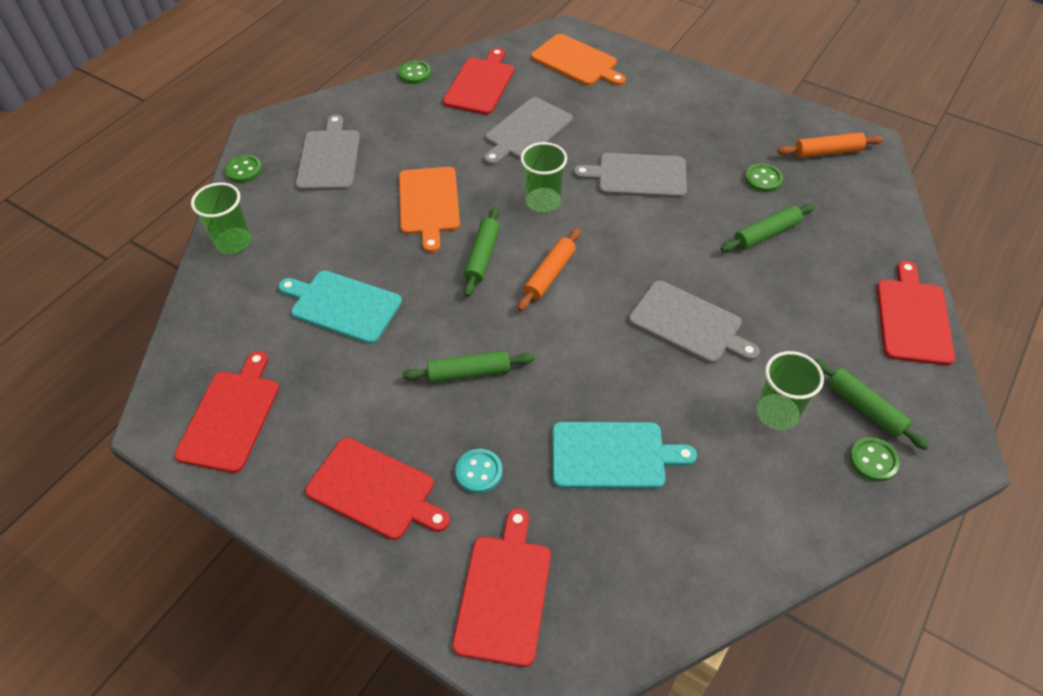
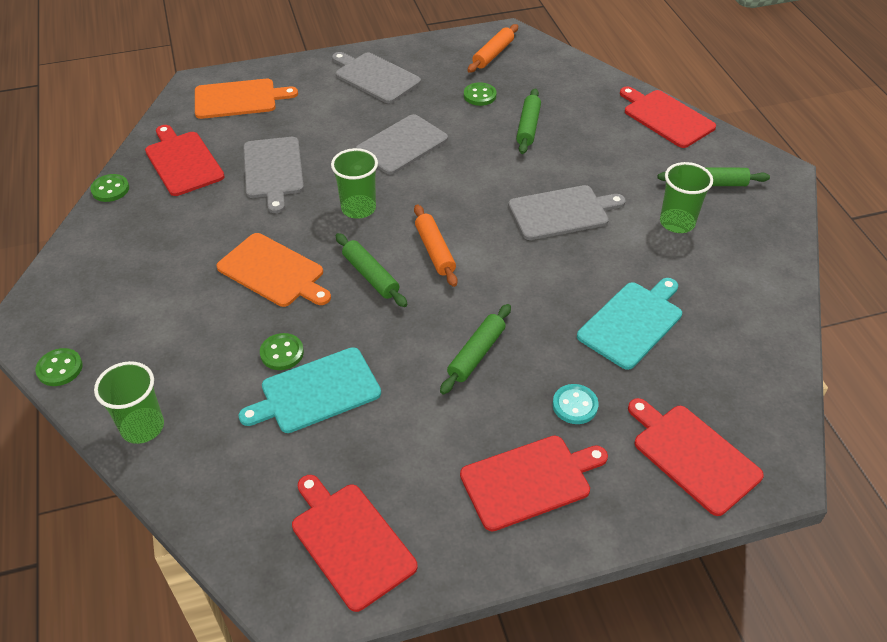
camera: 50 degrees left, 5 degrees down
(329, 158) = (131, 301): grey cutting board -> grey cutting board (375, 77)
(873, 460) = (752, 207): green button -> green button (282, 353)

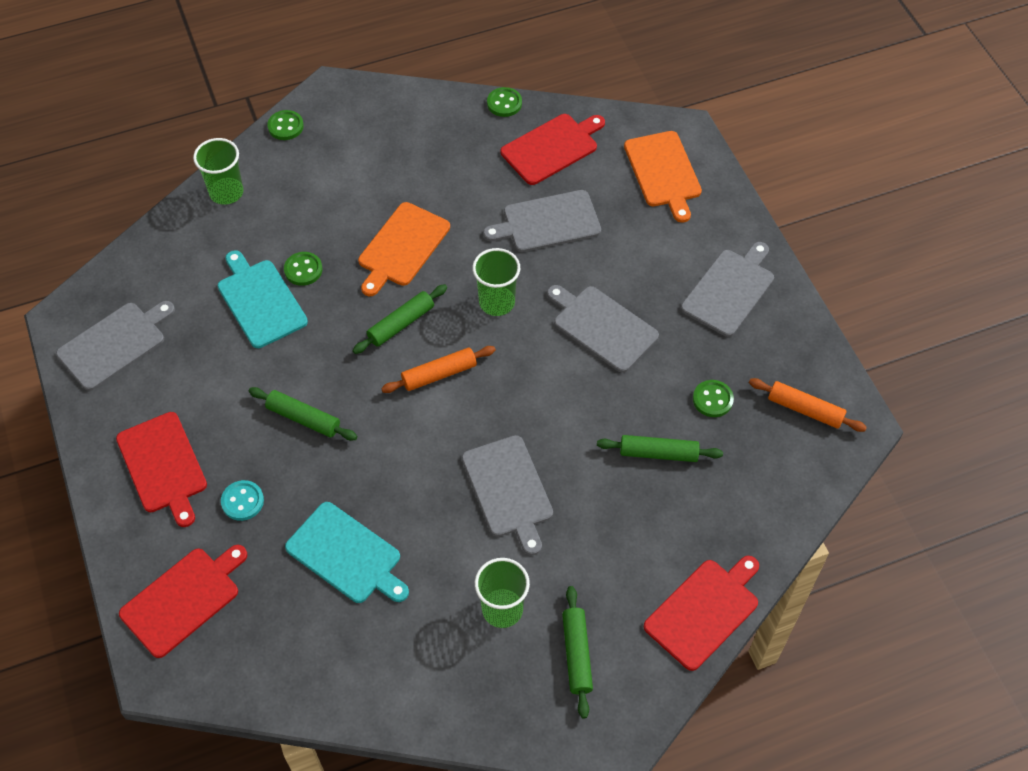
camera: 85 degrees right, 10 degrees up
(350, 541) = (115, 344): red cutting board -> grey cutting board

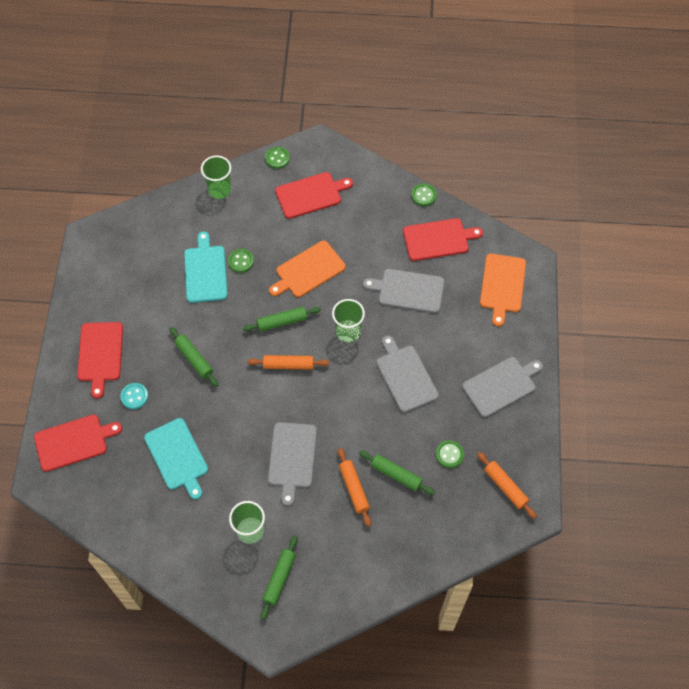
camera: 25 degrees right, 5 degrees up
(115, 344) = (108, 265): grey cutting board -> none
(613, 494) = (354, 488): none -> orange rolling pin
(704, 611) = (370, 587): red cutting board -> red cutting board (310, 195)

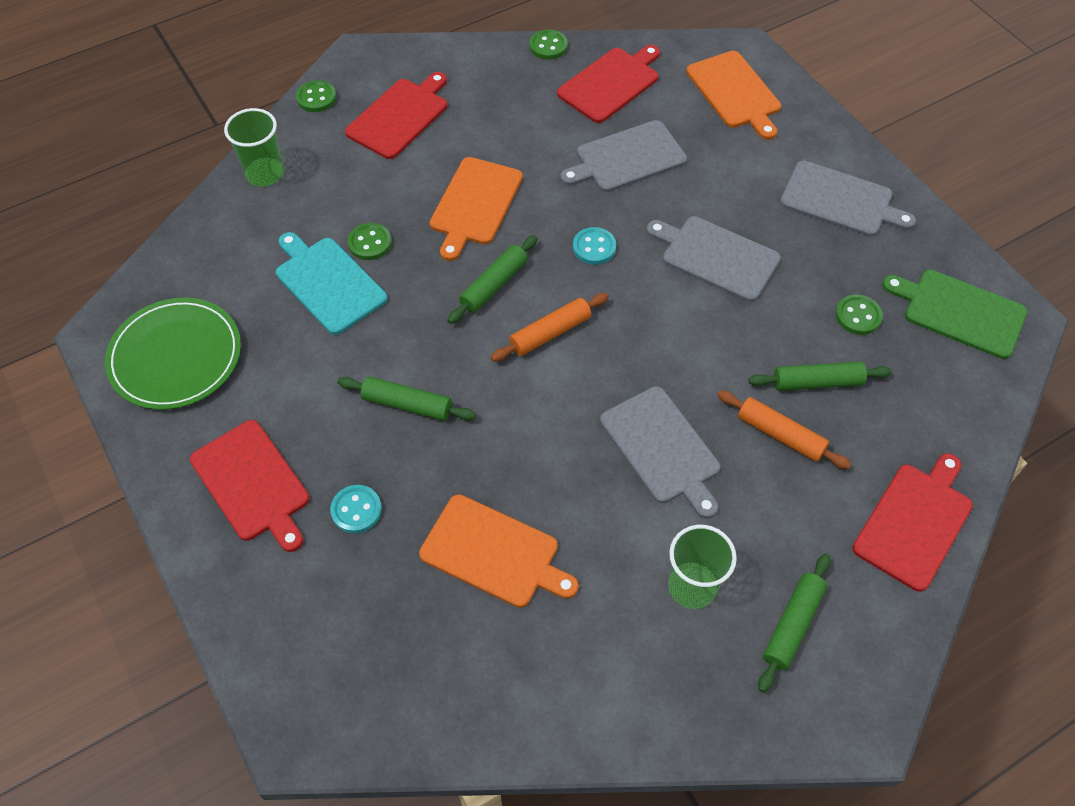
camera: 35 degrees left, 5 degrees down
(73, 442) = (309, 638): red cutting board -> red cutting board (915, 522)
(111, 268) = (175, 356): none -> green plate
(177, 456) = (494, 553): turquoise cutting board -> orange cutting board
(279, 578) = (792, 625): green rolling pin -> green rolling pin turned 45 degrees clockwise
(348, 332) = (594, 247): green cup -> turquoise button
(501, 385) = (840, 200): grey cutting board -> grey cutting board turned 90 degrees clockwise
(505, 487) = (959, 312): orange rolling pin -> green cutting board

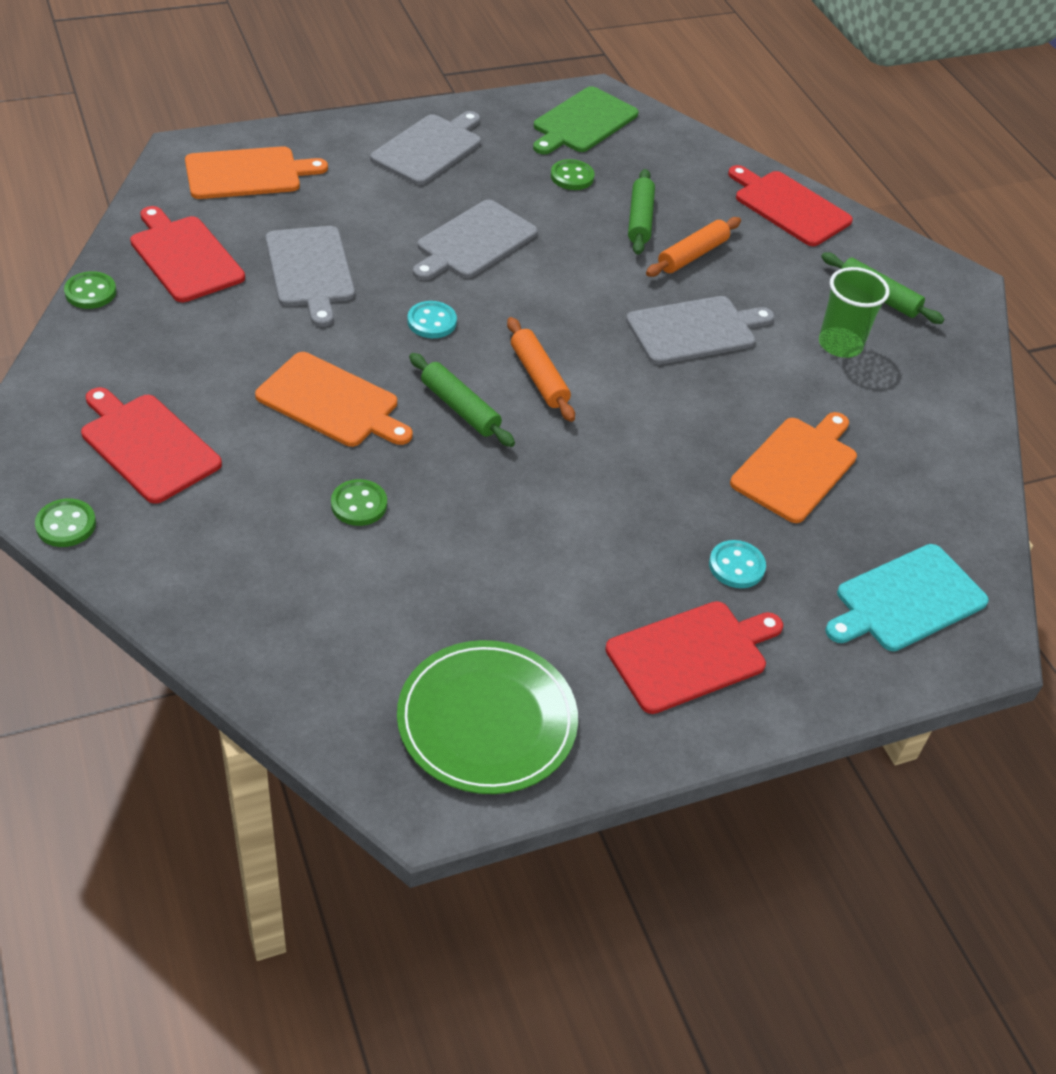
camera: 85 degrees left, 10 degrees down
(265, 173) = (191, 597): green cup -> none
(328, 283) = (411, 552): turquoise cutting board -> turquoise cutting board (906, 600)
(407, 404) = (607, 505): green rolling pin -> none

